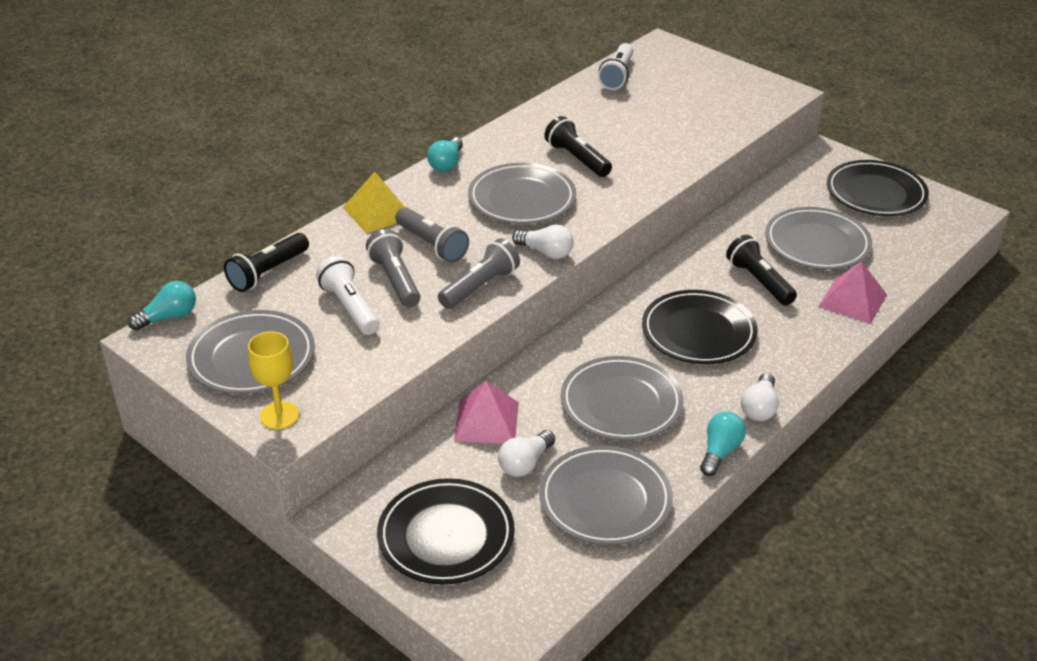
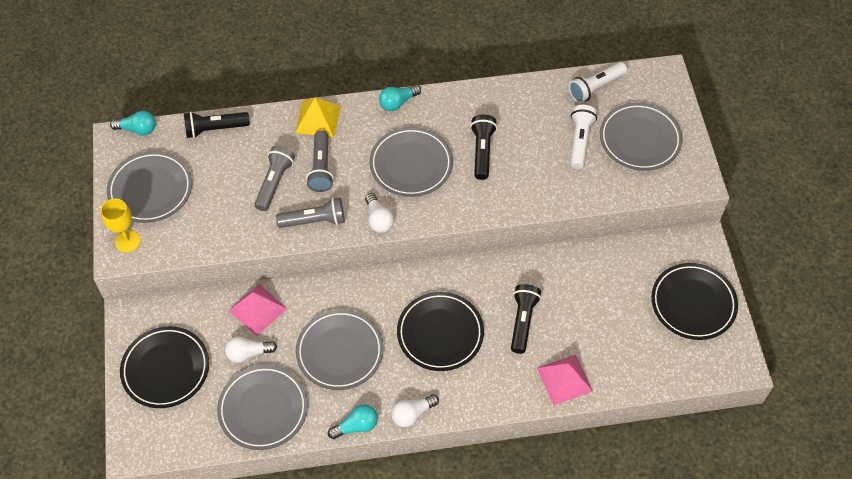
camera: 40 degrees right, 20 degrees up
(350, 307) = (231, 187): white flashlight -> white flashlight (580, 141)
(817, 243) = (597, 317): grey plate -> grey plate (639, 139)

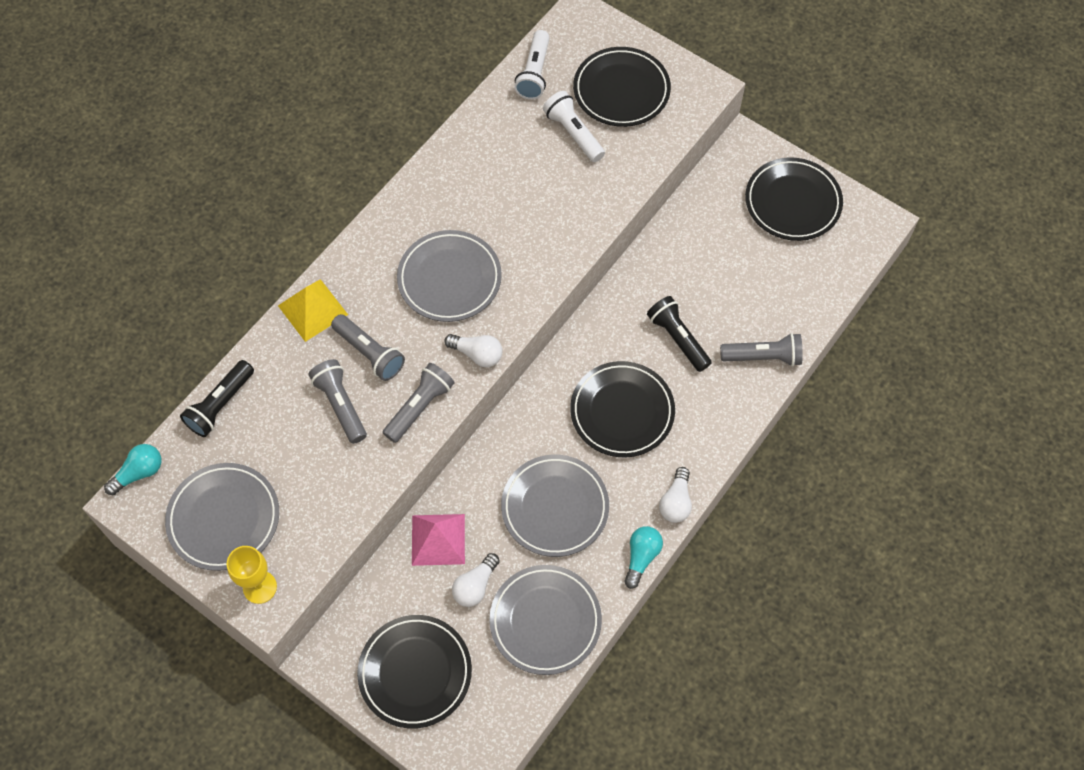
camera: 45 degrees left, 5 degrees up
(397, 102) = (372, 231): turquoise light bulb -> none
(482, 151) = (500, 213): black flashlight -> none
(564, 379) = (763, 357): pink pyramid -> grey flashlight
(639, 139) = (621, 90): grey plate -> black plate

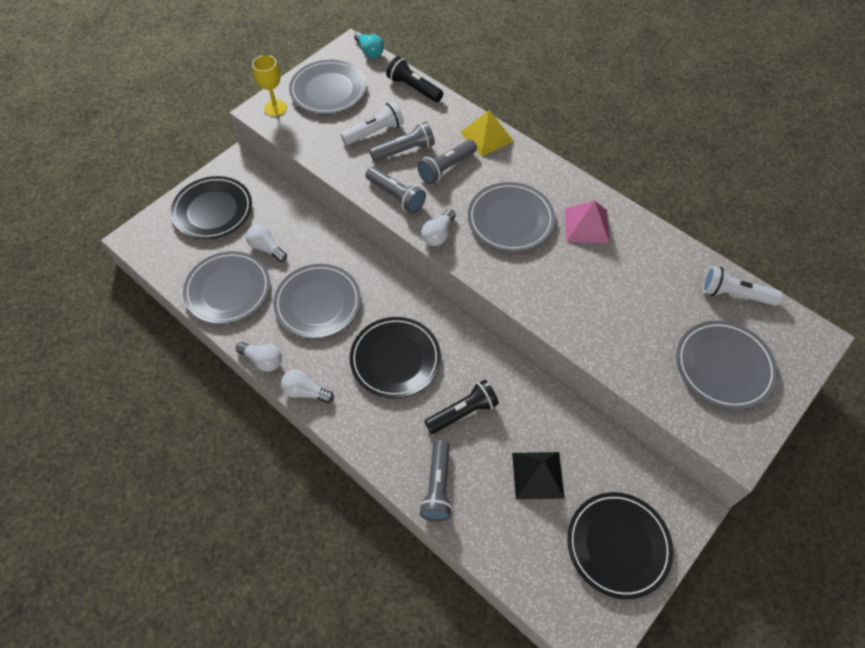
camera: 95 degrees right, 5 degrees down
(438, 539) = (308, 228): pink pyramid -> pink pyramid (587, 225)
(573, 133) = (666, 321): white flashlight -> white flashlight (375, 132)
(621, 90) = (723, 367): black plate -> grey plate
(641, 557) = (263, 360): turquoise light bulb -> white light bulb
(735, 268) = (537, 475): none -> black pyramid

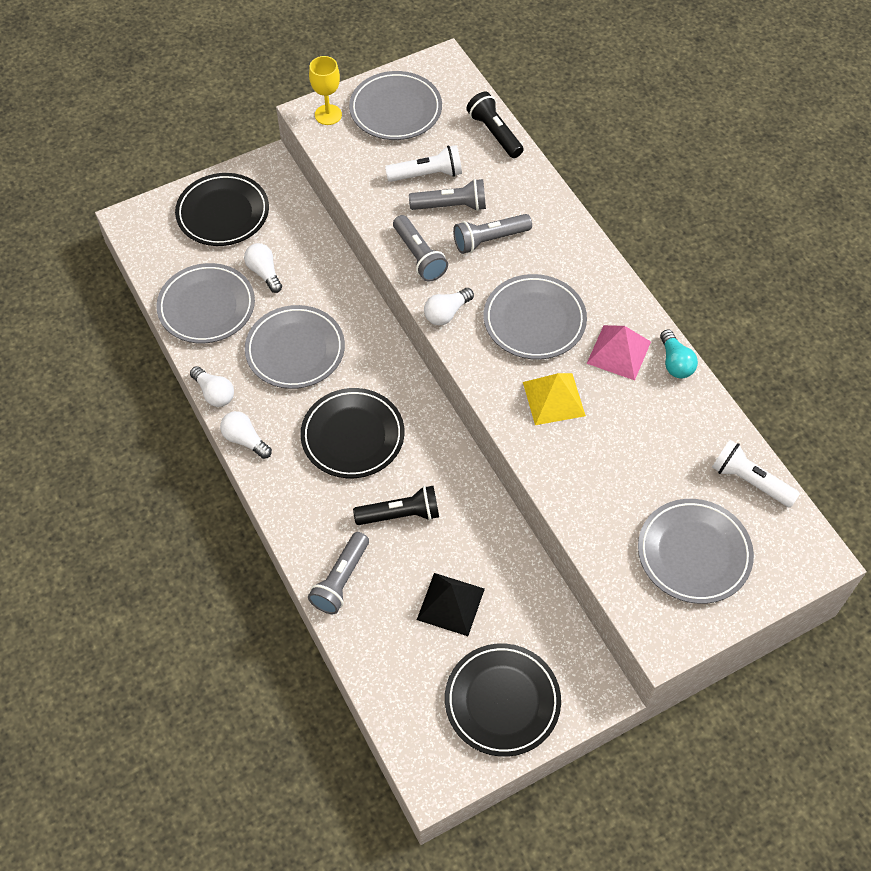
camera: 20 degrees right, 0 degrees up
(369, 51) = (463, 73): turquoise light bulb -> turquoise light bulb (675, 362)
(486, 136) = (553, 215): yellow pyramid -> yellow pyramid (554, 398)

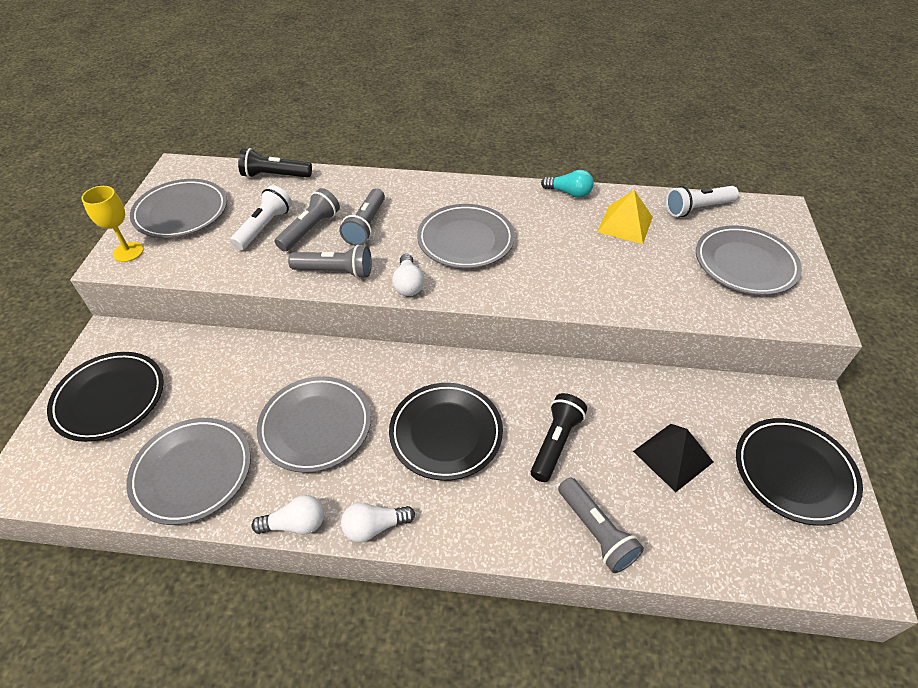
camera: 55 degrees left, 10 degrees down
(264, 273) = (210, 403): white light bulb -> none
(554, 398) = (548, 266): yellow pyramid -> yellow pyramid (625, 224)
(619, 352) = (535, 213): pink pyramid -> none

